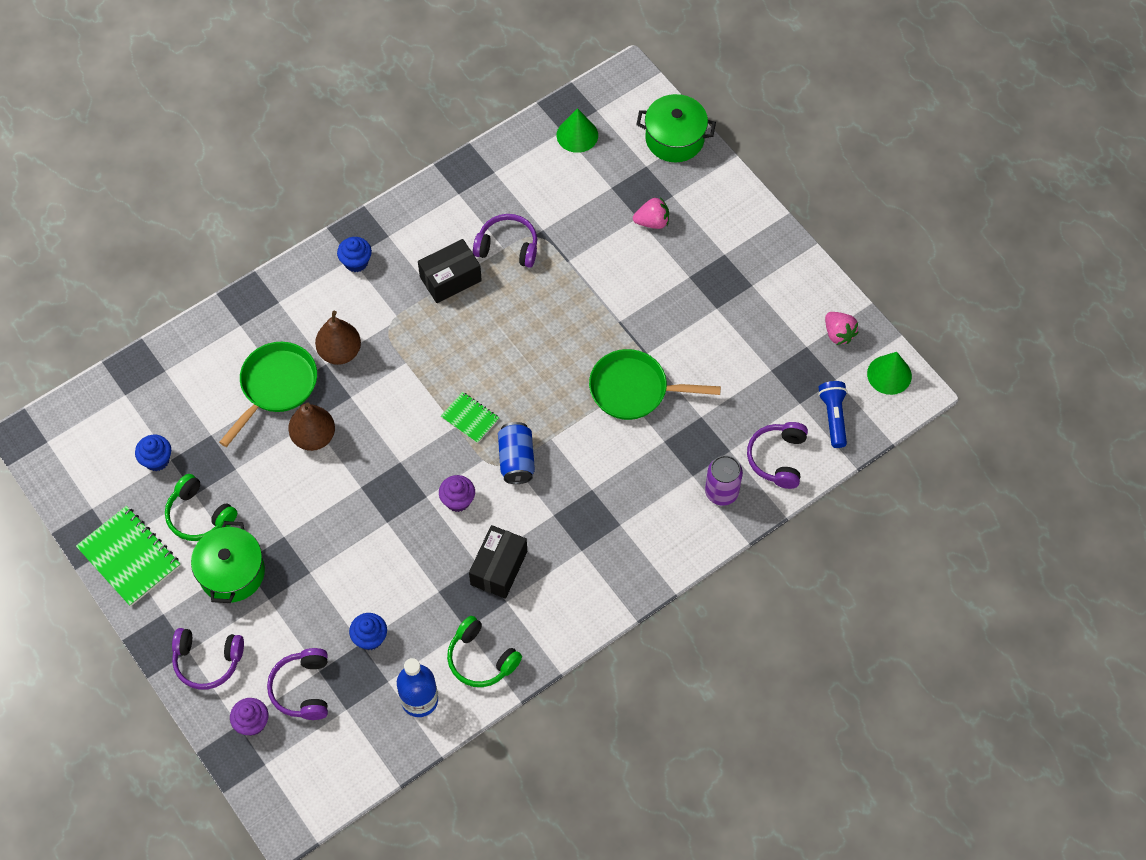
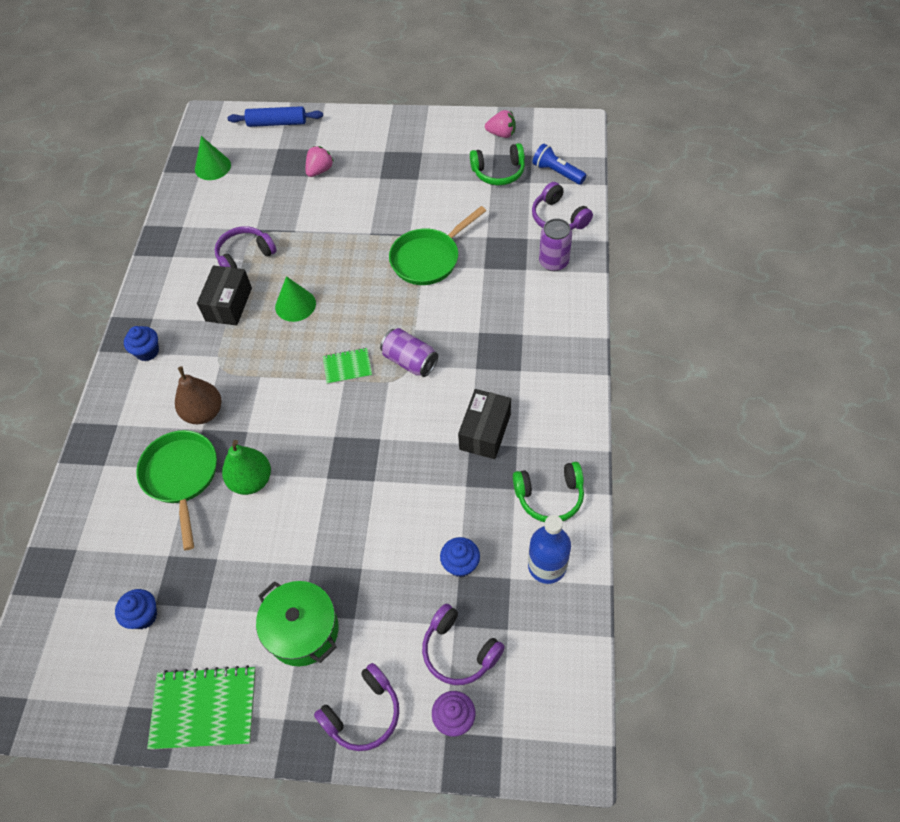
camera: 45 degrees left, 5 degrees down
(199, 515) = (227, 618): green headphones -> green headphones (498, 172)
(314, 437) = (251, 480): brown pear -> green pear
(458, 500) = (404, 420): purple cupcake -> none
(498, 568) = (485, 432): black box -> black box turned 45 degrees clockwise
(516, 460) = (410, 361): blue can -> purple can
(674, 139) = (277, 123): green pot -> blue rolling pin
(889, 374) = (555, 129): green cone -> green cone (295, 305)

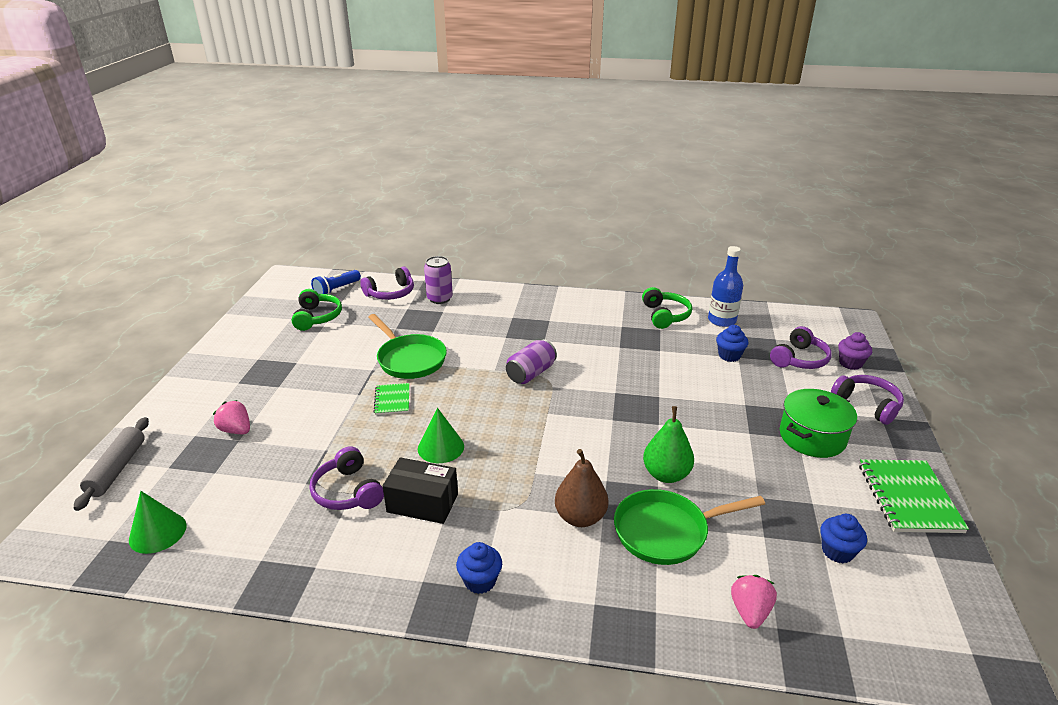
camera: 90 degrees left, 25 degrees down
(277, 123) = (117, 469): blue rolling pin -> grey rolling pin
(347, 367) = (531, 410): green notebook -> green notebook (392, 400)
(485, 432) = (608, 339): black box -> none
(501, 134) = (266, 313): pink strawberry -> pink strawberry (750, 611)

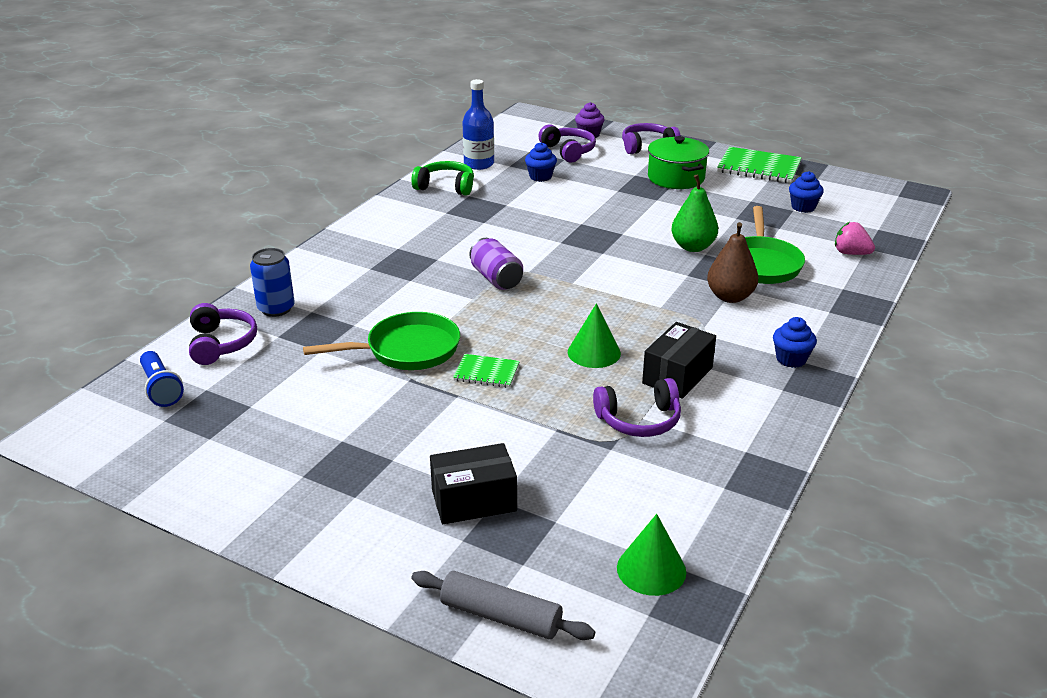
camera: 70 degrees left, 0 degrees up
(236, 430) = (474, 500): pink strawberry -> black box
(317, 317) = (229, 413): green headphones -> none
(439, 298) = (276, 308): purple can -> blue can

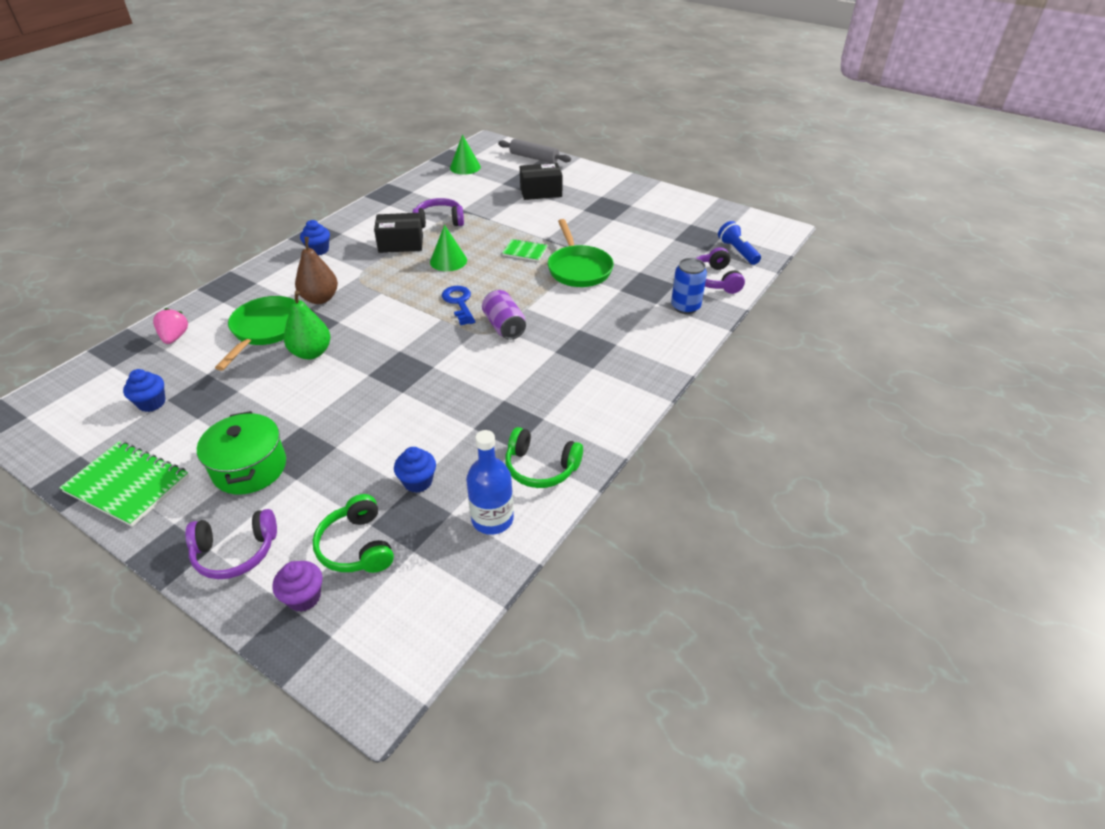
camera: 175 degrees left, 10 degrees up
(407, 350) = (578, 269): green pan -> green pan turned 90 degrees counterclockwise
(557, 300) = (459, 303): none -> blue key
(568, 151) = (357, 546): purple headphones -> green headphones
(677, 375) = (401, 244): black box -> black box turned 45 degrees clockwise
(851, 253) = (175, 337): pink strawberry -> pink strawberry turned 135 degrees counterclockwise

